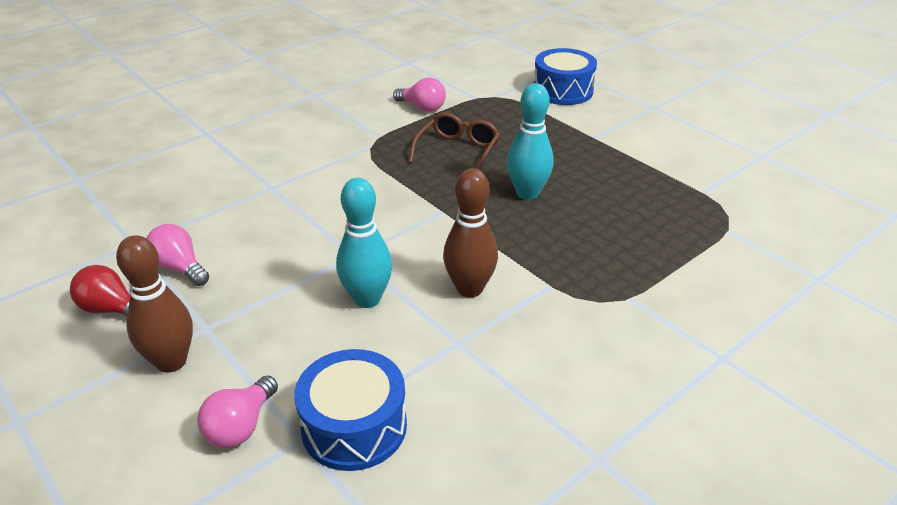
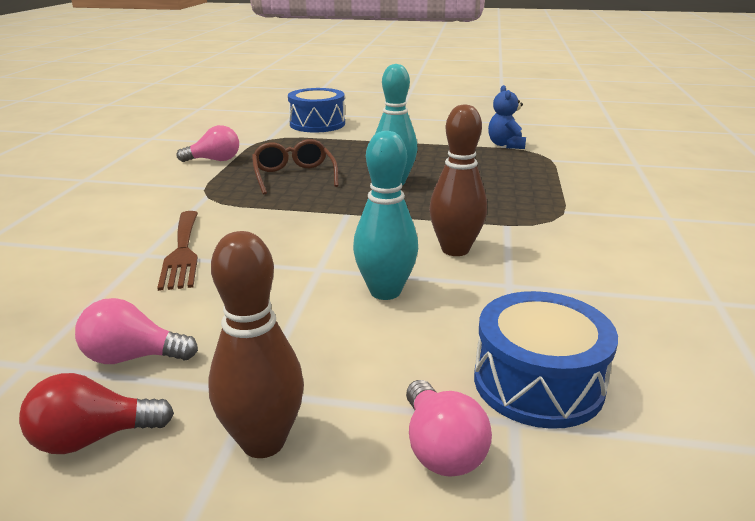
camera: 40 degrees left, 10 degrees down
(294, 196) = (182, 251): none -> brown fork
(710, 190) = (505, 145): none -> blue teddy bear

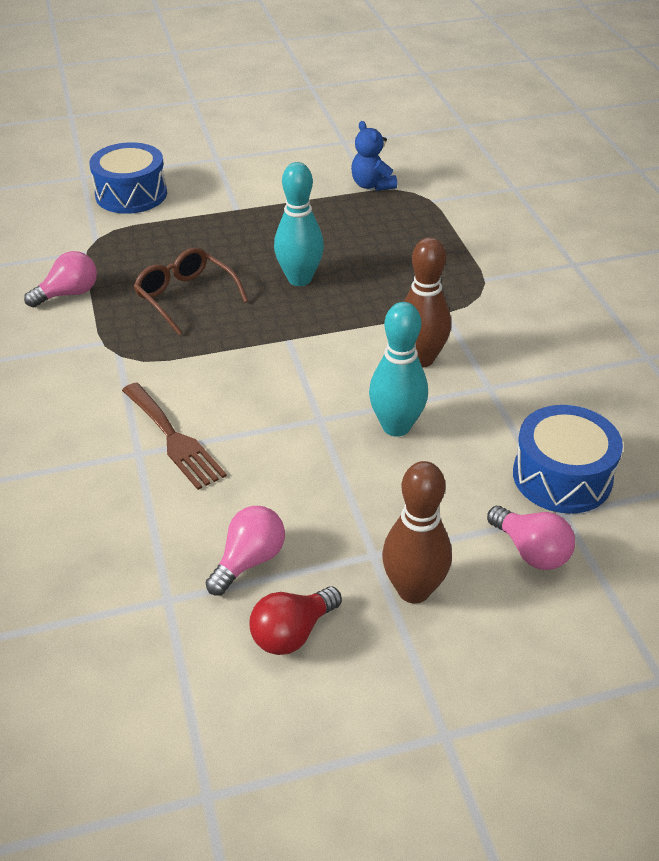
camera: 25 degrees left, 15 degrees up
(133, 357) = (249, 561): pink light bulb -> pink light bulb turned 150 degrees clockwise

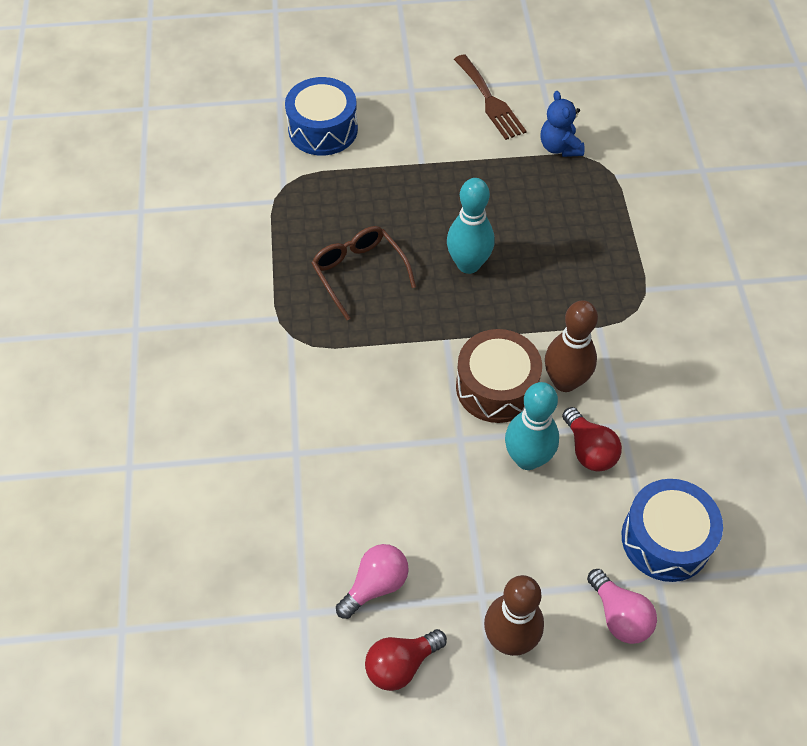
camera: 10 degrees right, 15 degrees up
(68, 294) = (252, 253): pink light bulb -> none
(173, 438) = (327, 441): brown fork -> brown fork (489, 100)
(349, 371) = (496, 387): none -> brown drum
(460, 411) = (589, 450): none -> red light bulb

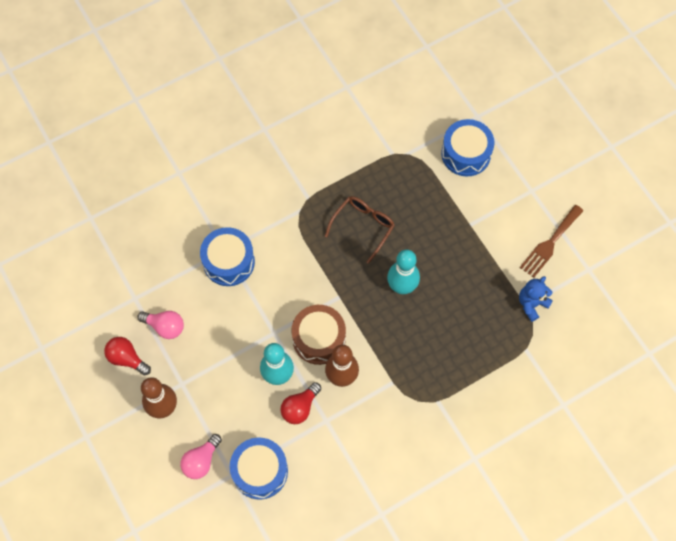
camera: 65 degrees right, 10 degrees up
(317, 454) = (229, 262): none -> blue drum

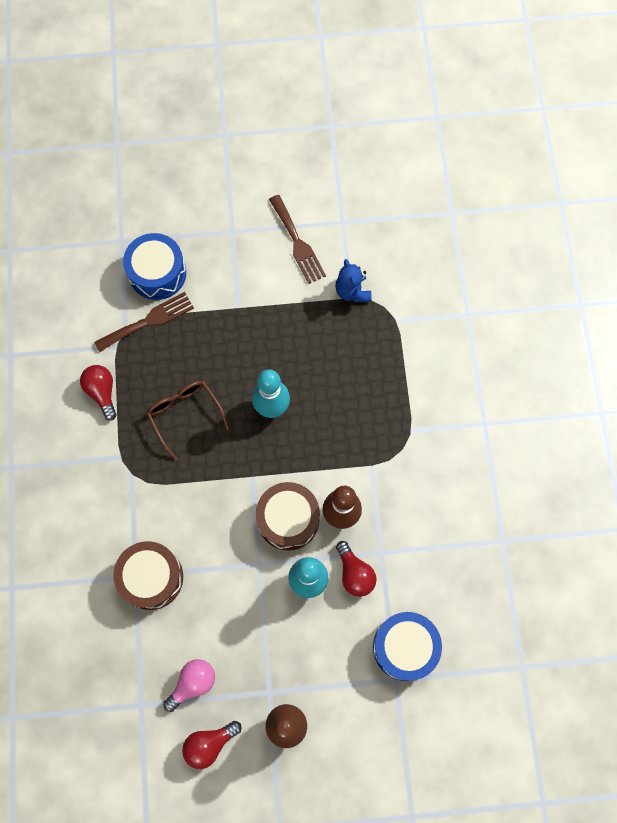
camera: 65 degrees left, 5 degrees up
(201, 461) = (366, 707): pink light bulb -> none
(229, 262) = (151, 577): blue drum -> brown drum
(351, 161) = (102, 392): none -> red light bulb
(423, 166) = (148, 321): none -> brown fork

